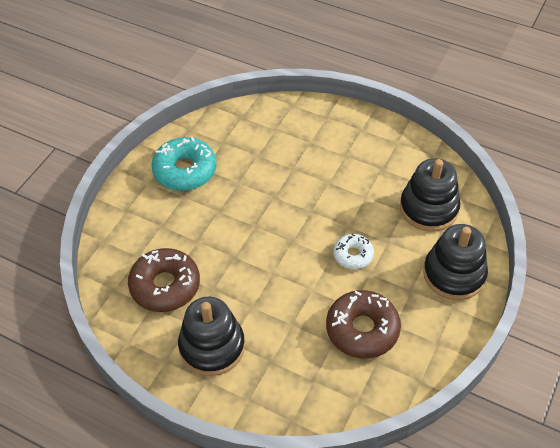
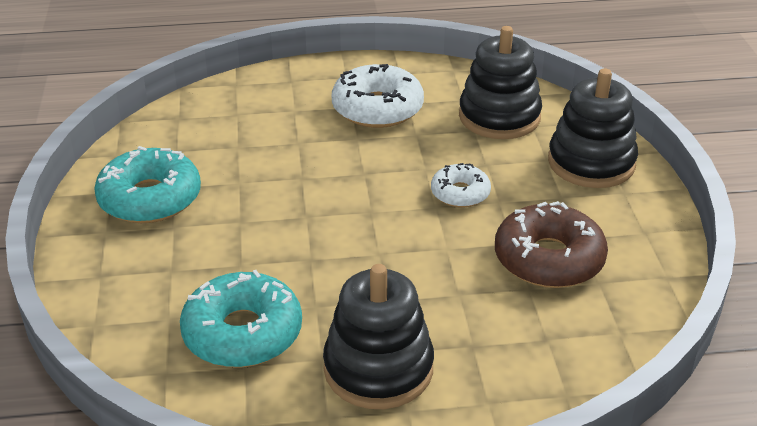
camera: 35 degrees left, 15 degrees down
(165, 286) = (242, 333): brown donut -> turquoise donut
(359, 164) = (377, 108): none -> white donut

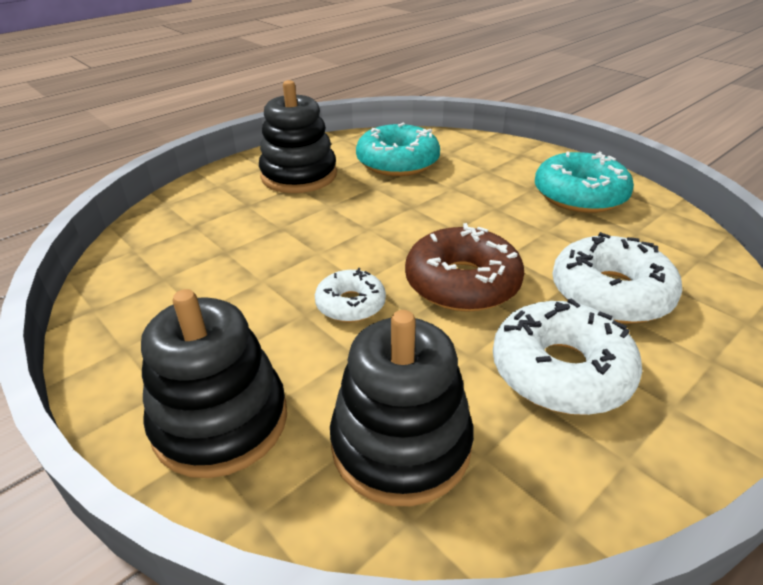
camera: 145 degrees right, 0 degrees up
(280, 126) = (610, 293): none -> white donut
(548, 259) = (220, 279): brown donut -> brown donut (462, 283)

